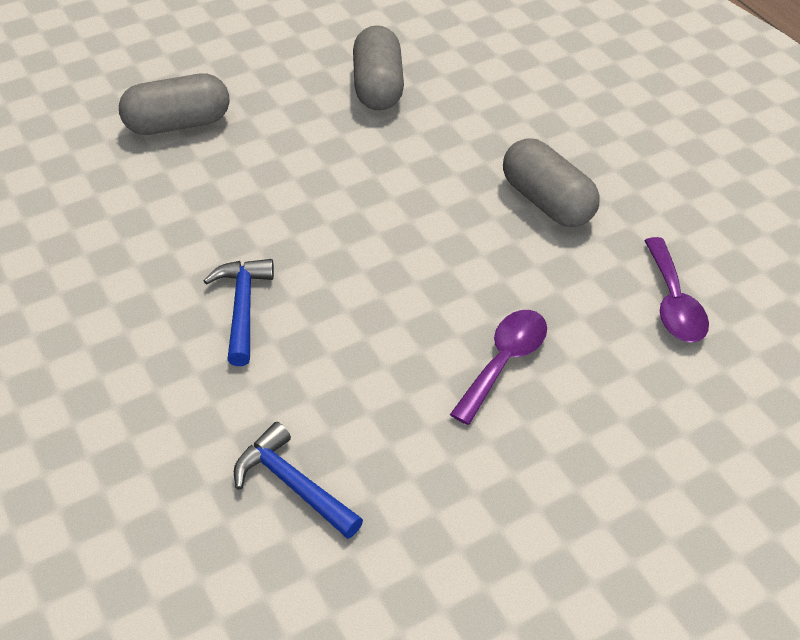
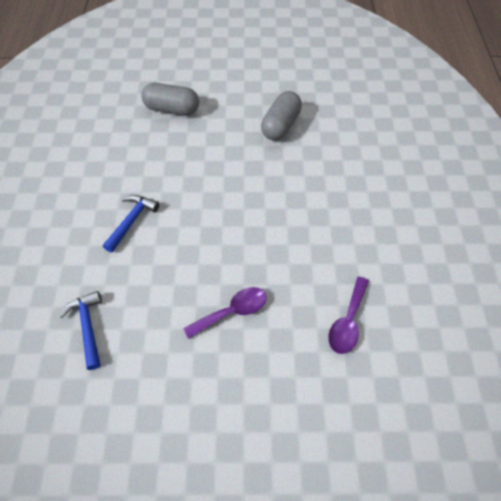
camera: 30 degrees right, 10 degrees up
(547, 201) = (321, 229): grey capsule -> none

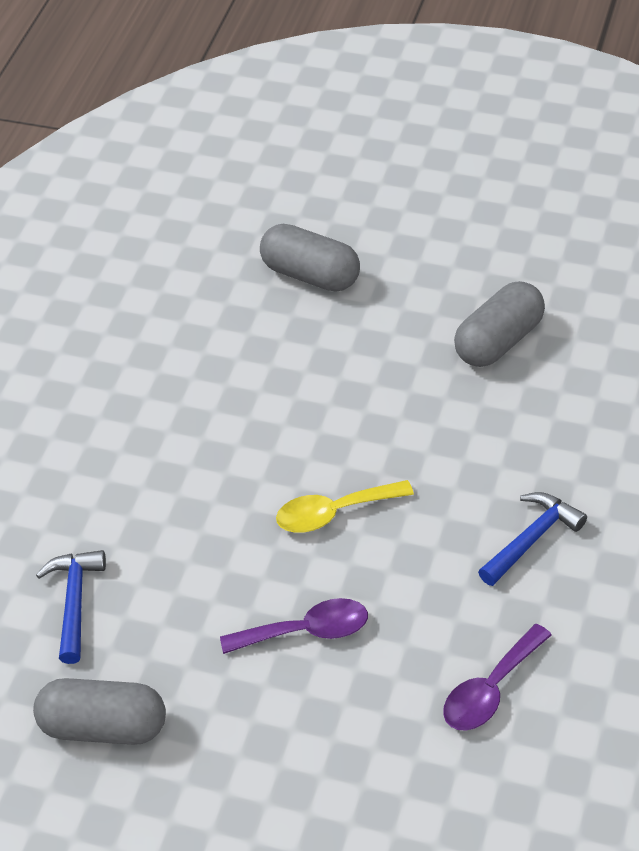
camera: 20 degrees right, 10 degrees down
(127, 407) = (104, 727): none -> grey capsule
(132, 221) = (186, 455): blue hammer -> blue hammer (532, 538)
(225, 236) = (334, 513): none -> yellow spoon

